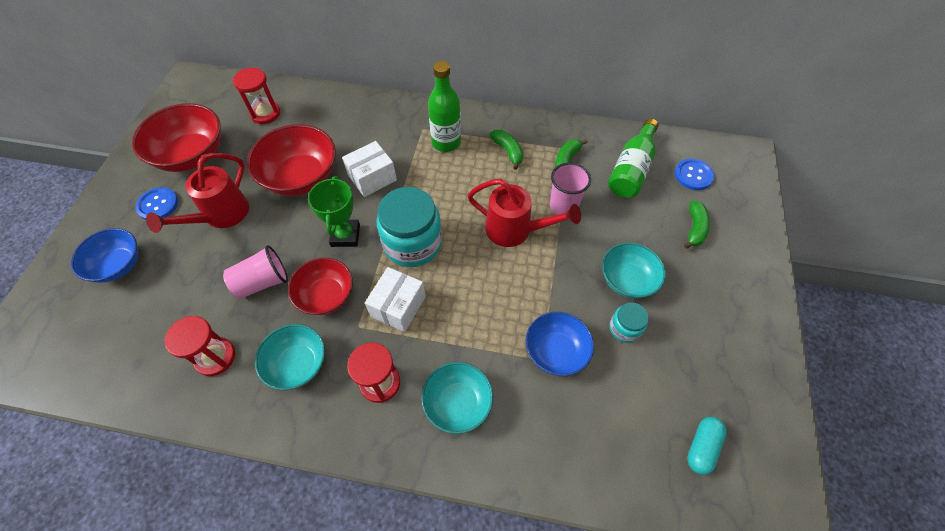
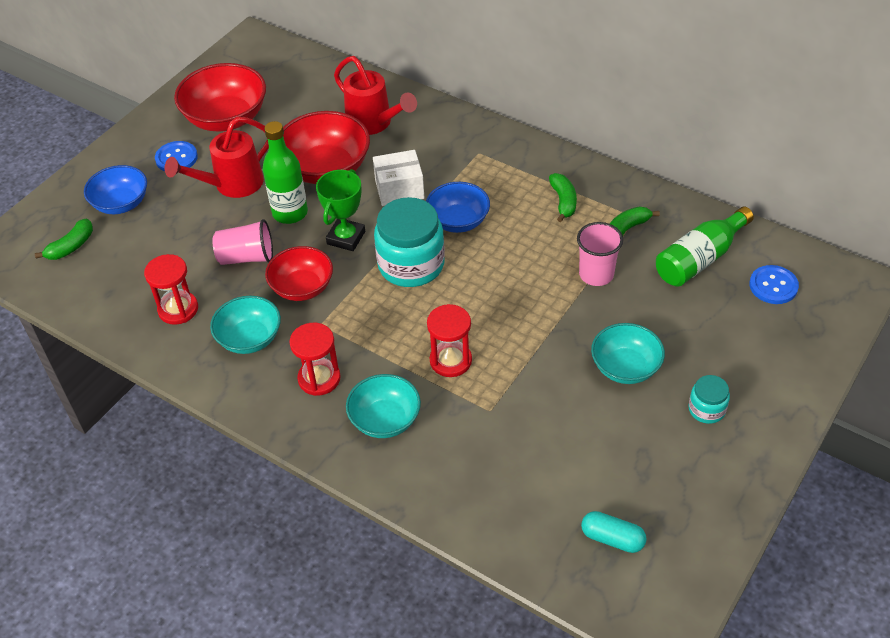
camera: 25 degrees right, 10 degrees down
(265, 113) = (317, 94): red hourglass -> red hourglass (450, 360)
(398, 306) = (368, 318): white box -> none
(446, 142) = (497, 174): green bottle -> green bottle (290, 213)
(515, 230) = (527, 283): red watering can -> red watering can (373, 123)
(556, 351) = (508, 408): blue bowl -> blue bowl (458, 221)
(624, 328) = (594, 411): turquoise jar -> turquoise jar (706, 409)
(694, 228) = (738, 341): green banana -> green banana (71, 246)
(701, 447) = (612, 538): turquoise capsule -> turquoise capsule turned 60 degrees clockwise

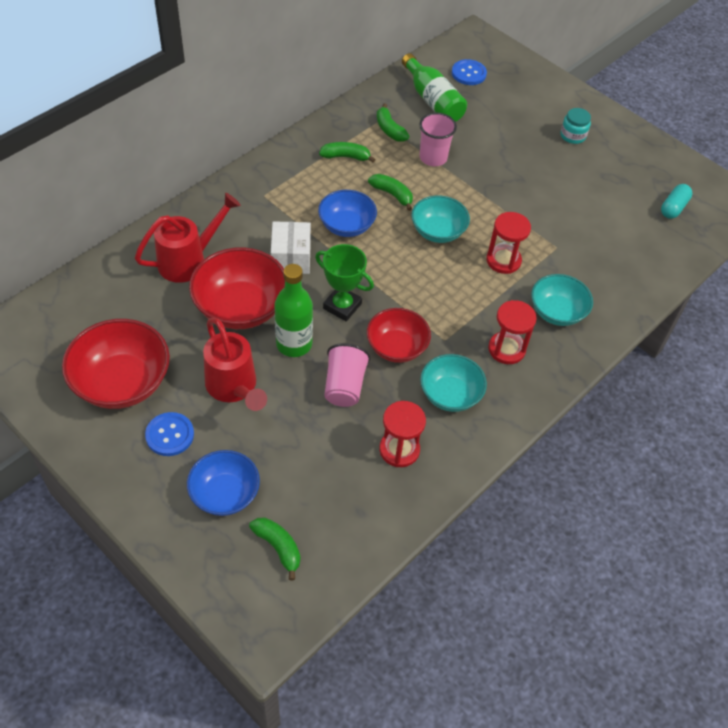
camera: 85 degrees left, 5 degrees up
(411, 265) = (390, 266): turquoise jar -> none
(519, 249) = (392, 194): none -> green banana
(625, 367) = (529, 165): turquoise bowl -> turquoise bowl (438, 231)

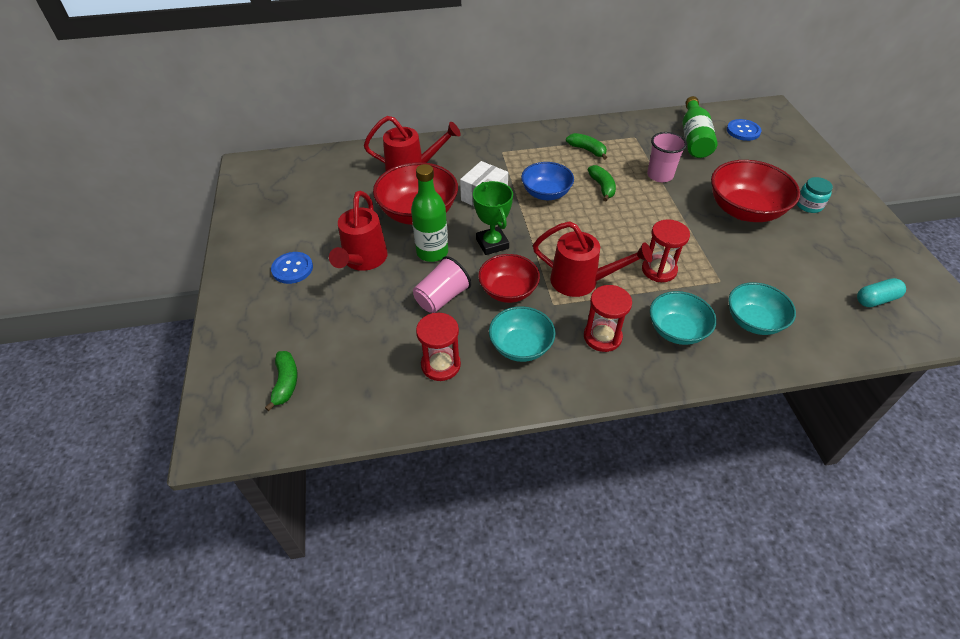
camera: 40 degrees right, 5 degrees down
(122, 382) = (297, 222): red bowl -> red bowl (744, 210)
(225, 494) = (288, 325): blue bowl -> none
(389, 129) = (639, 145): green banana -> none
(438, 231) = (618, 226): turquoise bowl -> turquoise bowl (753, 321)
(450, 305) = (581, 281): none -> red watering can

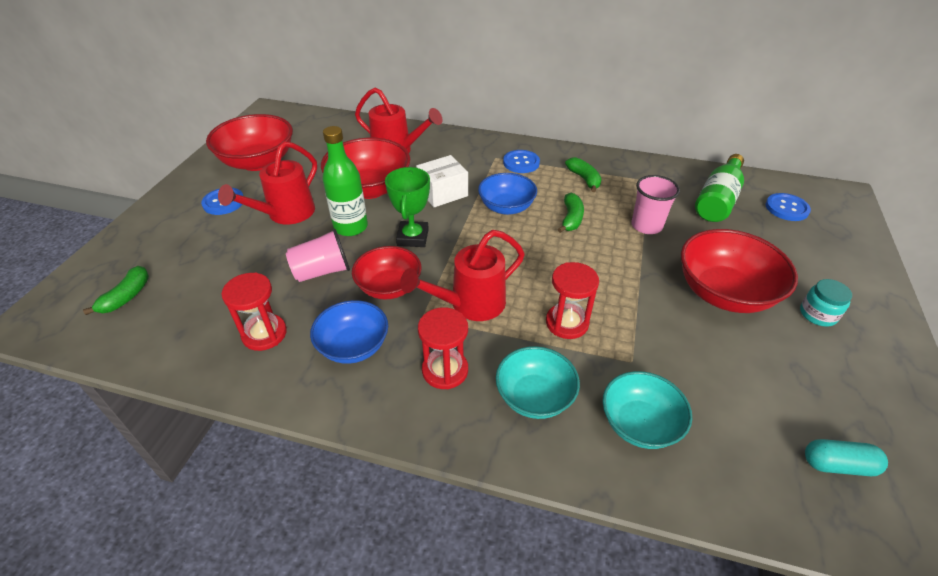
camera: 25 degrees right, 5 degrees down
(288, 220) = (258, 162): none -> red bowl
(521, 346) = (353, 346): turquoise bowl -> blue bowl
(527, 150) = (521, 163): none -> blue button
(581, 281) = (470, 304): red watering can -> red watering can turned 105 degrees clockwise

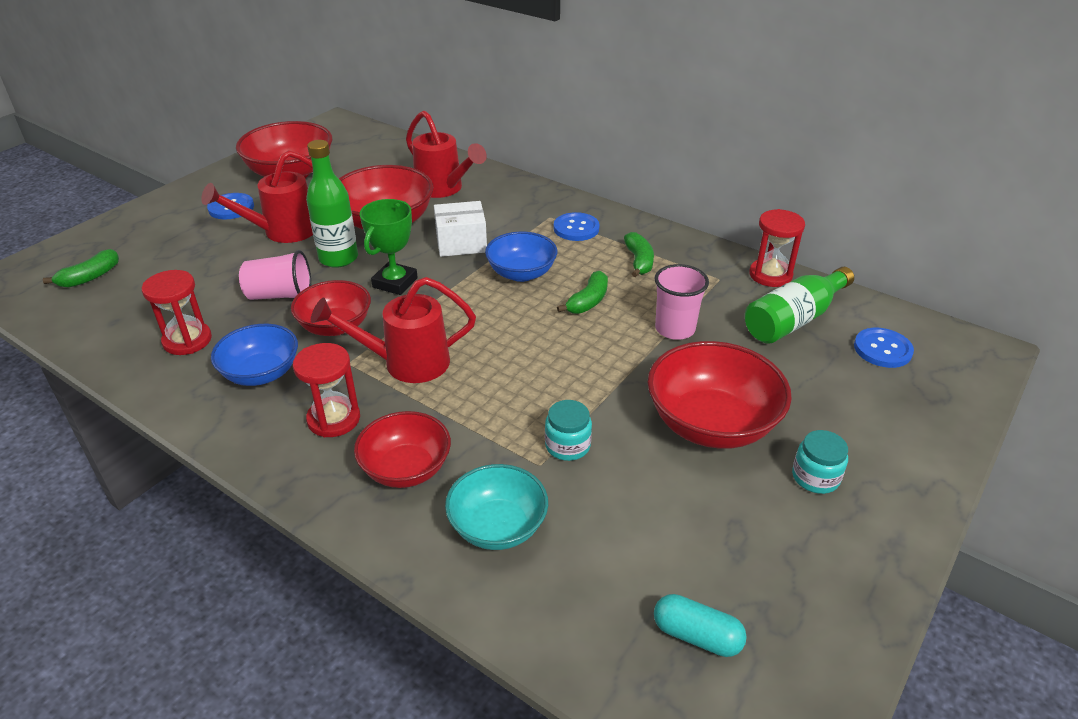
camera: 20 degrees right, 5 degrees down
(534, 397) = (406, 469): turquoise bowl -> red bowl
(567, 323) = (497, 407): red hourglass -> red hourglass (770, 275)
(640, 339) = (567, 445): none -> turquoise jar

